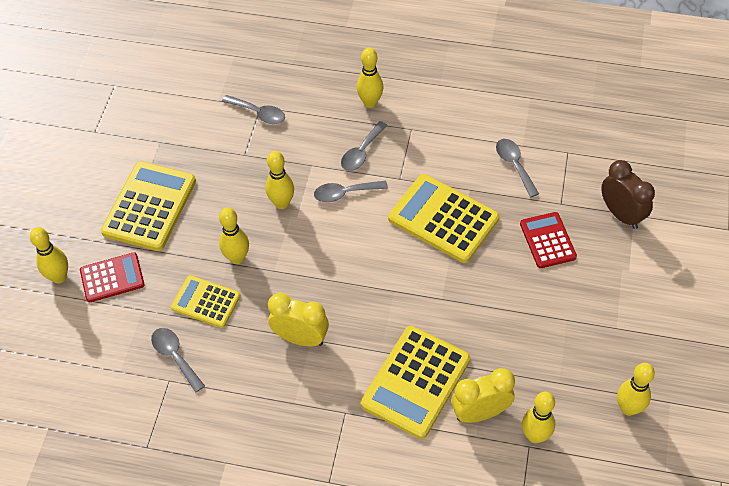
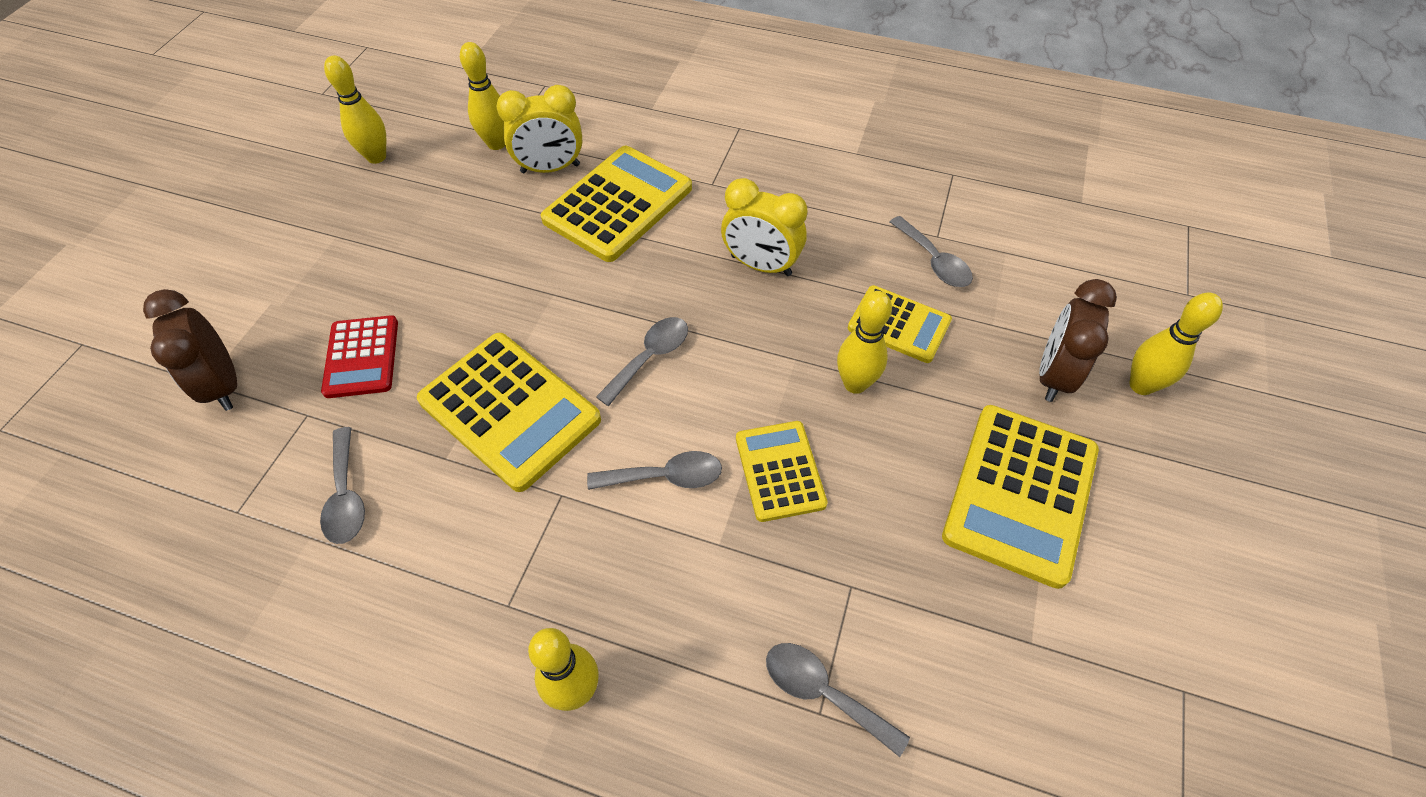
camera: 175 degrees left, 0 degrees up
(112, 278) = (1053, 375): red calculator -> brown clock
(282, 203) = (779, 471): yellow bowling pin -> yellow calculator
(361, 152) = (619, 560): grey spoon -> grey spoon (650, 357)

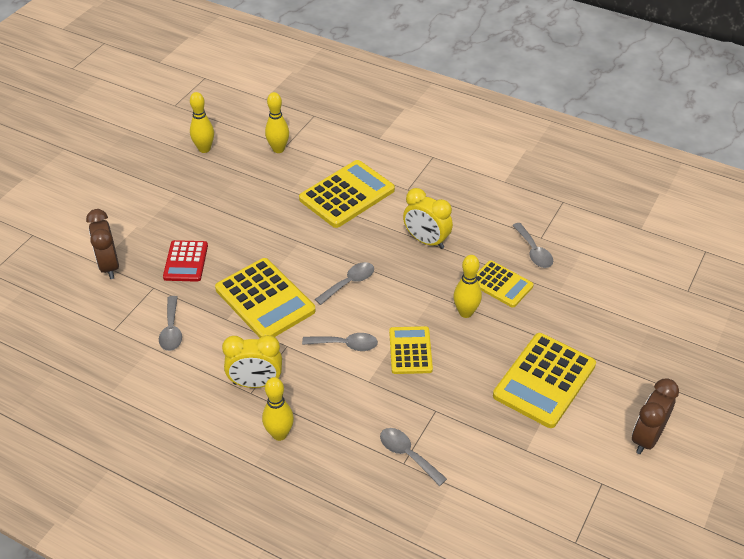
camera: 10 degrees right, 10 degrees down
(550, 169) = (309, 168): yellow clock -> yellow clock (256, 383)
(1053, 375) = (585, 323): brown clock -> brown clock (646, 437)
(1141, 385) = (637, 336): yellow bowling pin -> none

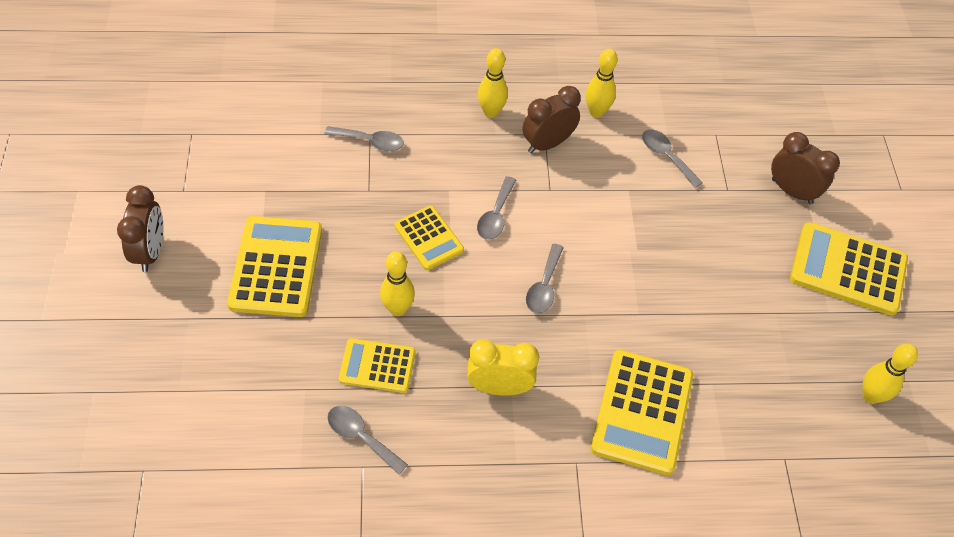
camera: 145 degrees right, 10 degrees up
(186, 261) = (727, 231): red calculator -> none
(256, 383) = (547, 143): yellow clock -> brown clock
(265, 300) = (611, 226): yellow calculator -> yellow calculator (848, 269)
(278, 149) = (787, 446): yellow bowling pin -> yellow bowling pin (596, 112)
(346, 345) = (495, 216): grey spoon -> grey spoon turned 45 degrees counterclockwise

